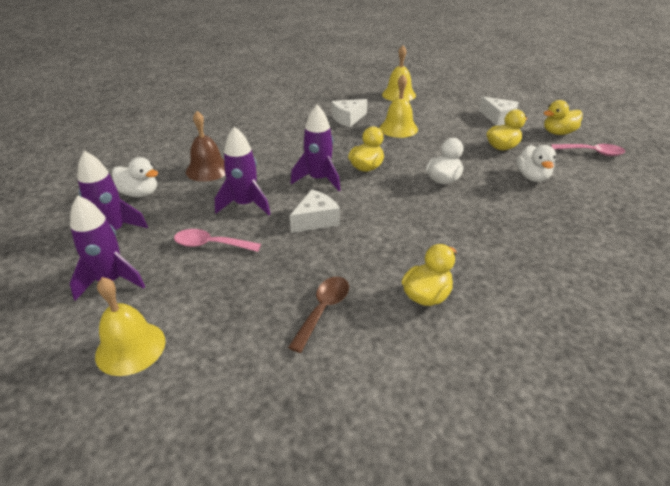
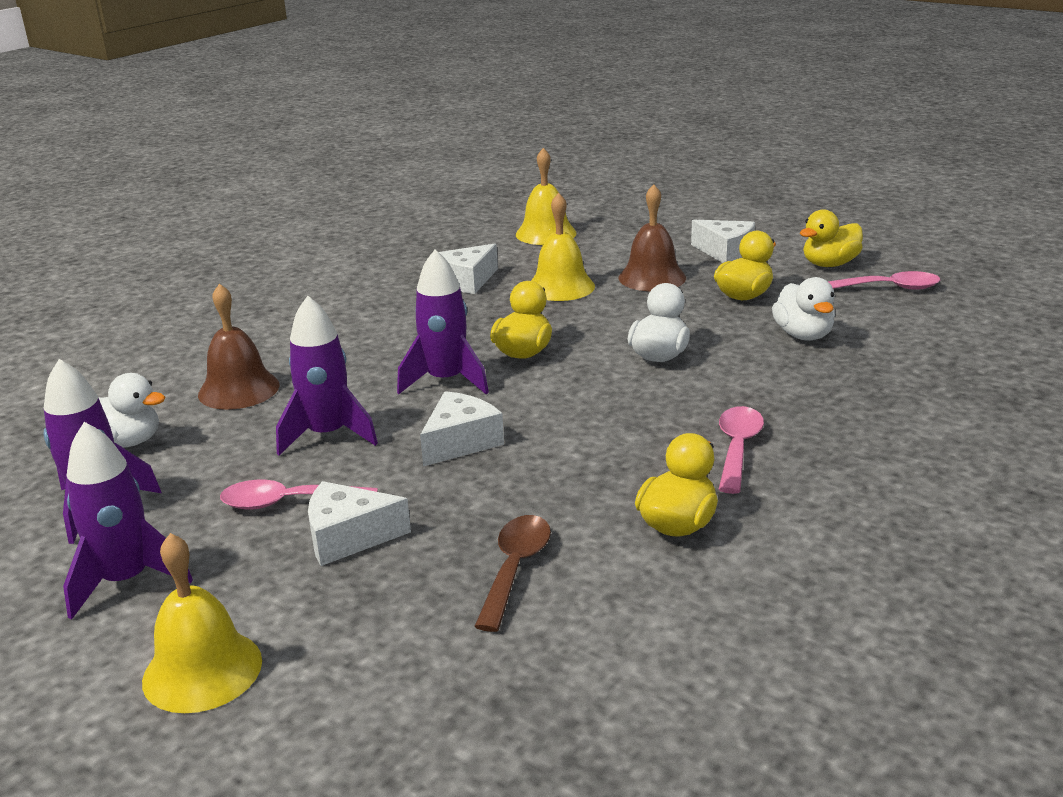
camera: 10 degrees left, 10 degrees down
(236, 273) = (348, 537): none -> white cheese
(451, 129) = (652, 277): none -> brown bell
(475, 248) = (737, 448): none -> pink spoon

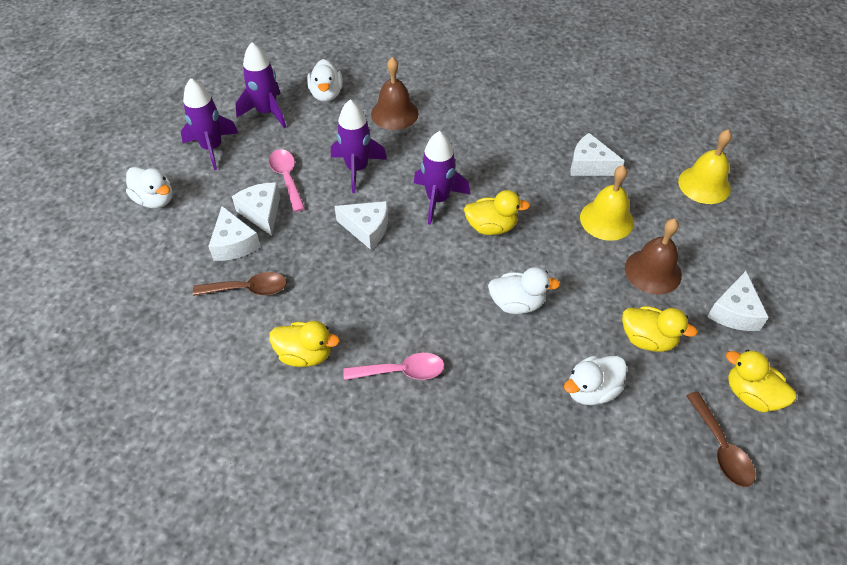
camera: 70 degrees right, 25 degrees up
(202, 670) = (155, 200): yellow bell -> white duck
(399, 575) = (234, 243): none -> white cheese
(889, 288) = (720, 447): pink spoon -> brown spoon

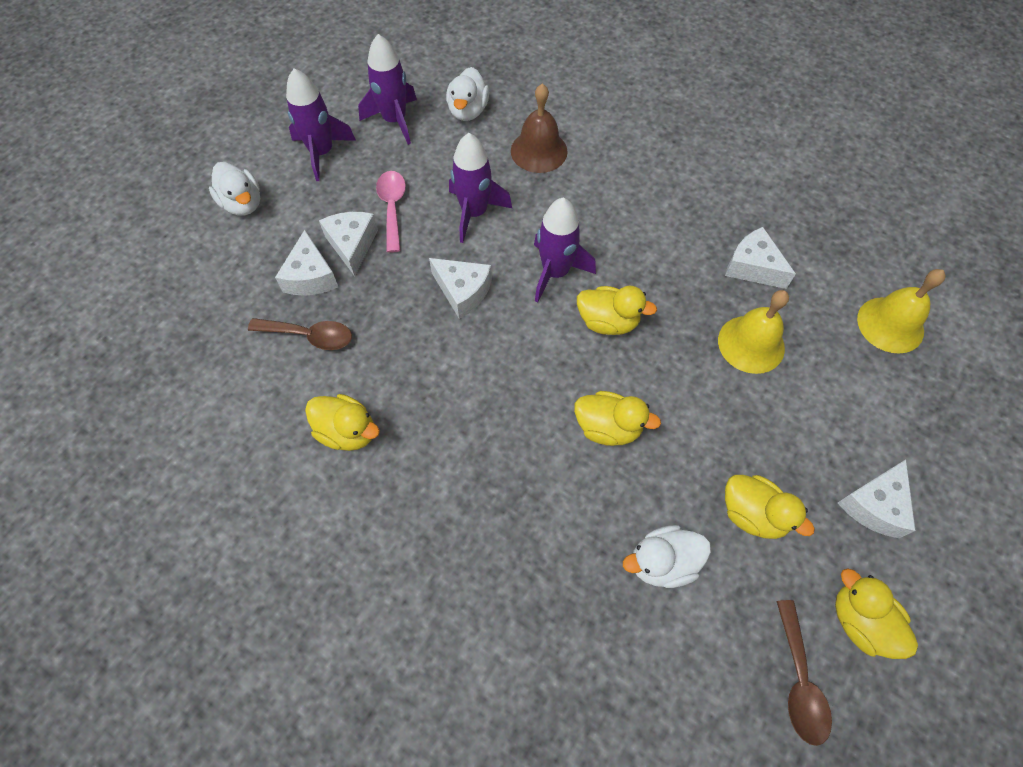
camera: 15 degrees right, 10 degrees up
(401, 371) = (447, 480): pink spoon -> none
(517, 303) = (608, 427): white duck -> yellow duck
(653, 271) = (787, 426): brown bell -> none

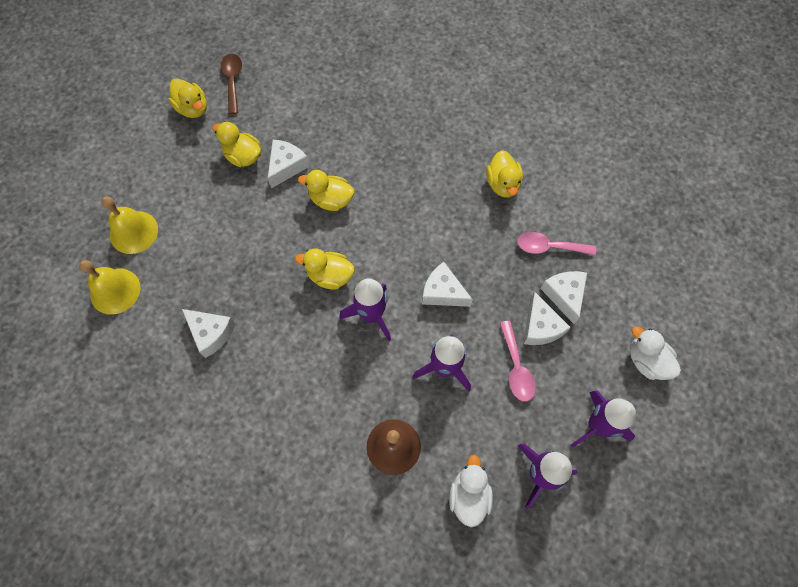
camera: 175 degrees right, 5 degrees up
(309, 336) = (549, 247): brown spoon -> pink spoon
(347, 432) = (502, 184): yellow duck -> yellow duck turned 120 degrees counterclockwise
(662, 562) = (300, 127): white duck -> none
(751, 344) = (224, 267): yellow bell -> yellow bell (134, 232)
(874, 505) = (166, 167): white cheese -> white cheese (286, 166)

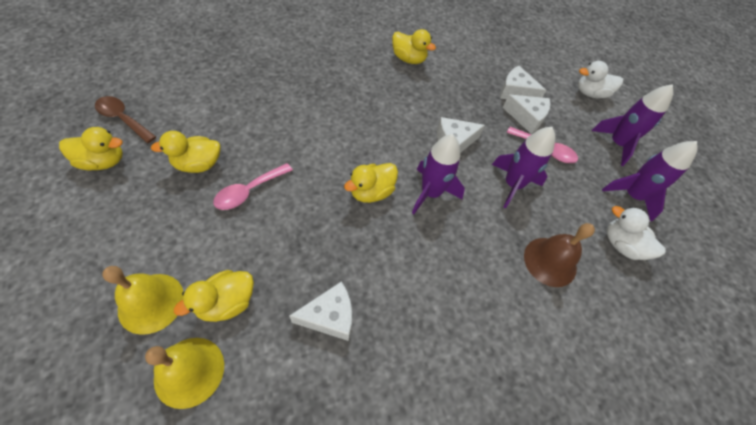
camera: 55 degrees left, 10 degrees down
(286, 166) = (246, 146): white cheese -> none
(331, 200) = (310, 143): yellow duck -> yellow duck (227, 302)
(549, 247) = (475, 74): pink spoon -> pink spoon (249, 191)

